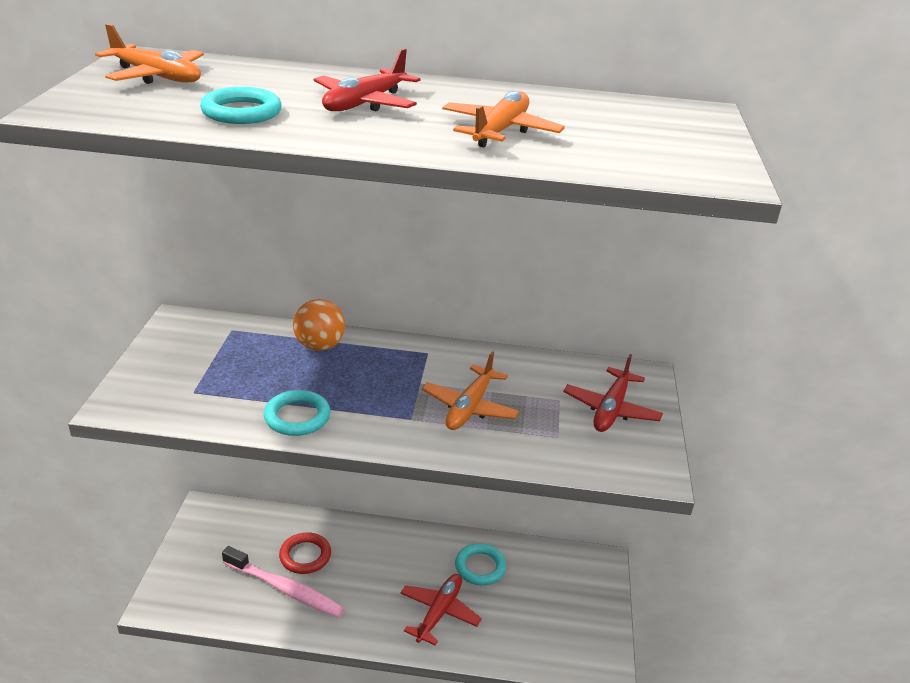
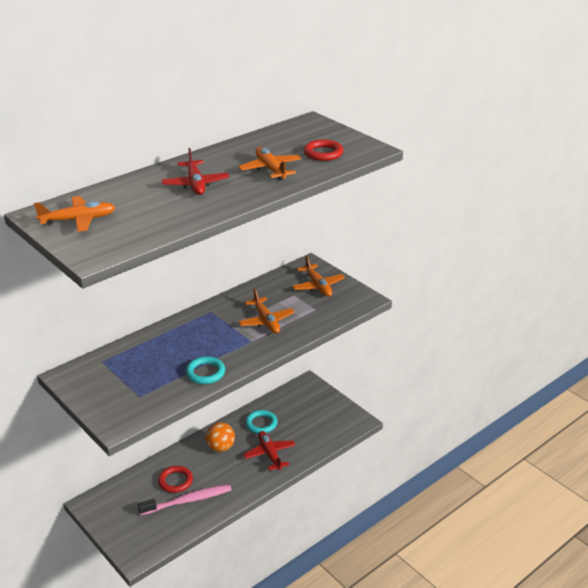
camera: 45 degrees left, 0 degrees up
(241, 112) = (163, 215): turquoise ring -> none
(319, 346) = (158, 340): orange ball -> orange ball (220, 447)
(611, 409) = (318, 286): red plane -> orange plane
(626, 148) = (323, 153): none -> red ring

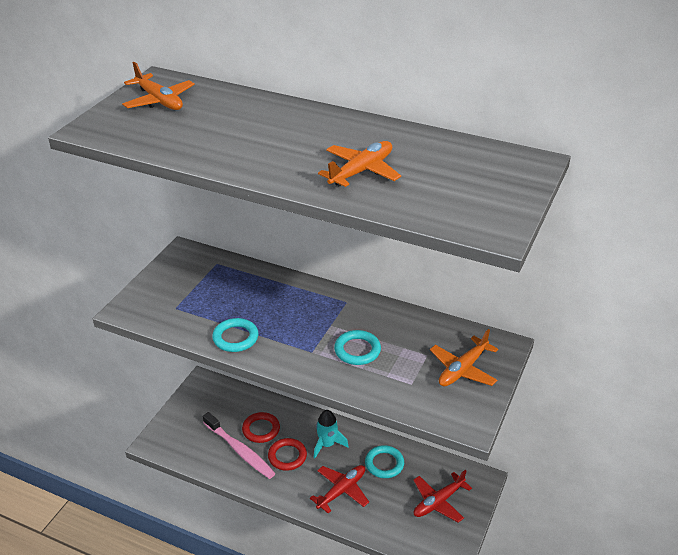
camera: 65 degrees right, 5 degrees up
(195, 184) = (283, 136): red plane -> red plane (438, 502)
(220, 447) = (327, 444): orange ball -> turquoise rocket
(266, 321) = (357, 350): orange plane -> turquoise ring
(323, 153) = (443, 196): red ring -> red ring (287, 456)

